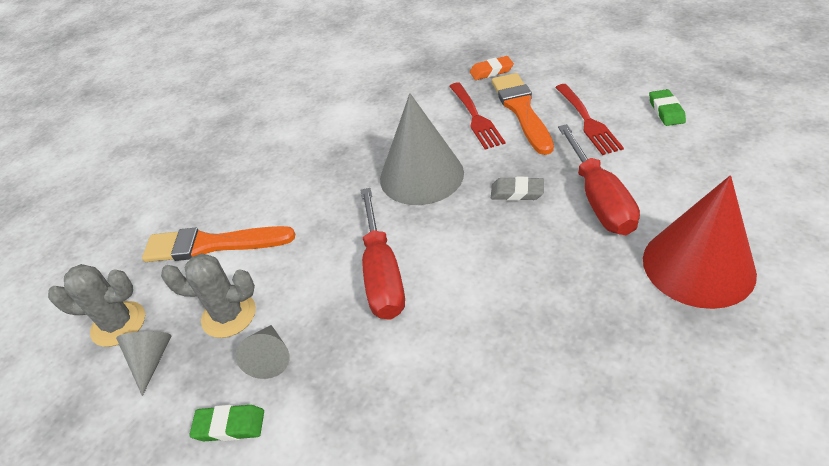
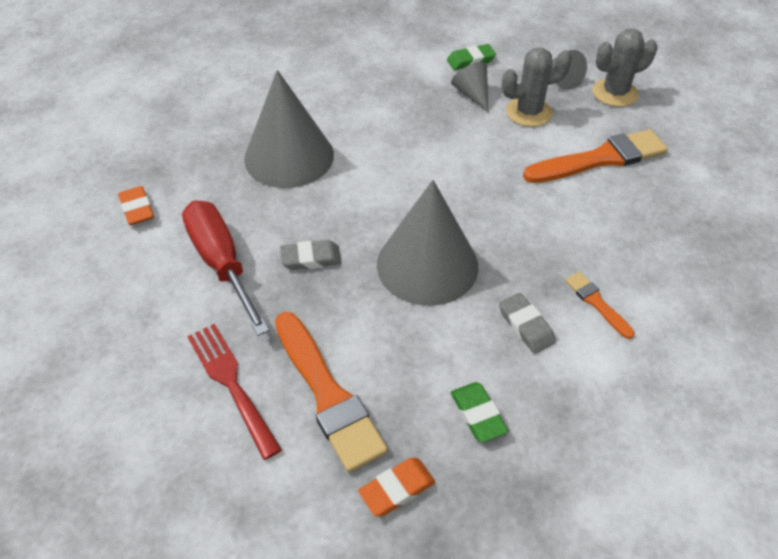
camera: 155 degrees right, 5 degrees up
(318, 137) = (596, 303): none -> orange brush
(374, 130) = (526, 326): none -> grey eraser
(382, 273) = (418, 160): red screwdriver -> none
(475, 117) = (391, 370): red fork -> none
(522, 304) = (289, 156): none -> grey cone
(666, 111) = (119, 419): green eraser -> green eraser (478, 414)
(698, 265) = (137, 209): red cone -> orange eraser

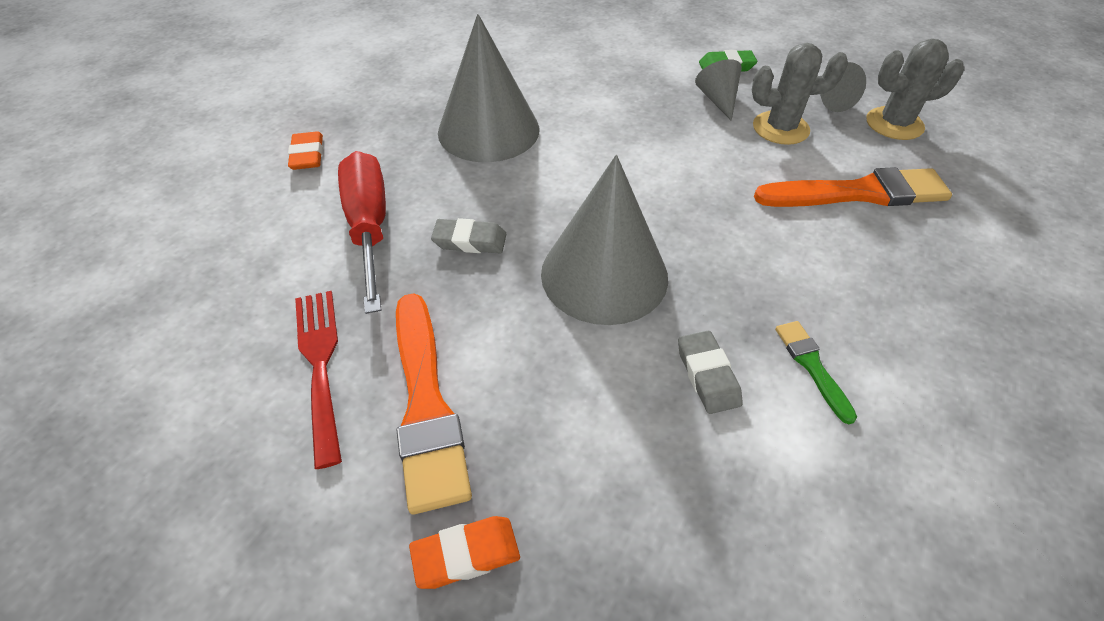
camera: 15 degrees right, 0 degrees up
(478, 414) = (608, 478): green eraser -> none
(596, 303) = (812, 366): orange brush -> green brush

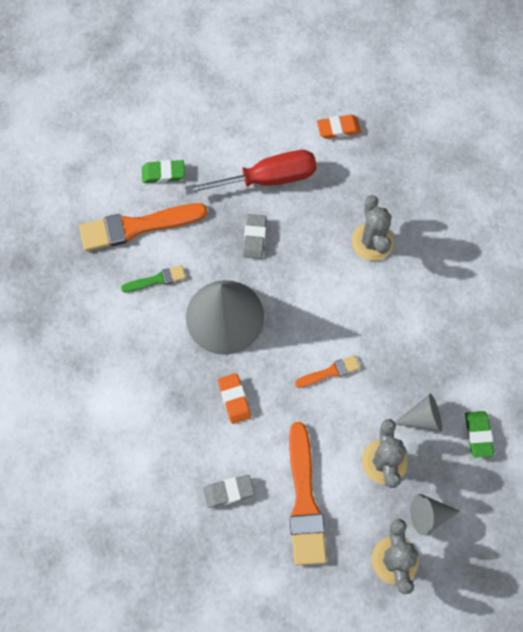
camera: 90 degrees right, 20 degrees up
(320, 365) = (163, 173): red fork -> green eraser
(466, 554) = (61, 251): orange eraser -> orange eraser (234, 399)
(488, 130) = (372, 242): grey cone -> grey cactus
(675, 168) = (330, 372): none -> orange brush
(707, 375) = (149, 367): grey eraser -> grey eraser (228, 492)
(812, 366) = (152, 425): green brush -> green brush (157, 280)

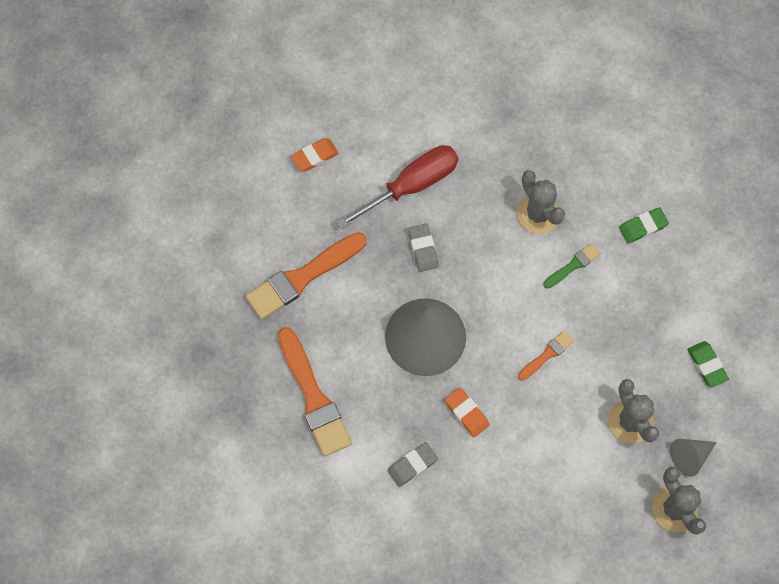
camera: 20 degrees left, 0 degrees up
(157, 280) = (344, 323): green brush -> green brush (573, 265)
(163, 173) = (306, 214): green eraser -> green eraser (643, 227)
(228, 492) = (496, 502): grey eraser -> grey eraser (412, 465)
(304, 500) = (570, 485): orange brush -> orange brush (313, 397)
(338, 128) = (461, 111): orange eraser -> orange eraser (314, 156)
(422, 418) = (650, 368): grey cone -> none

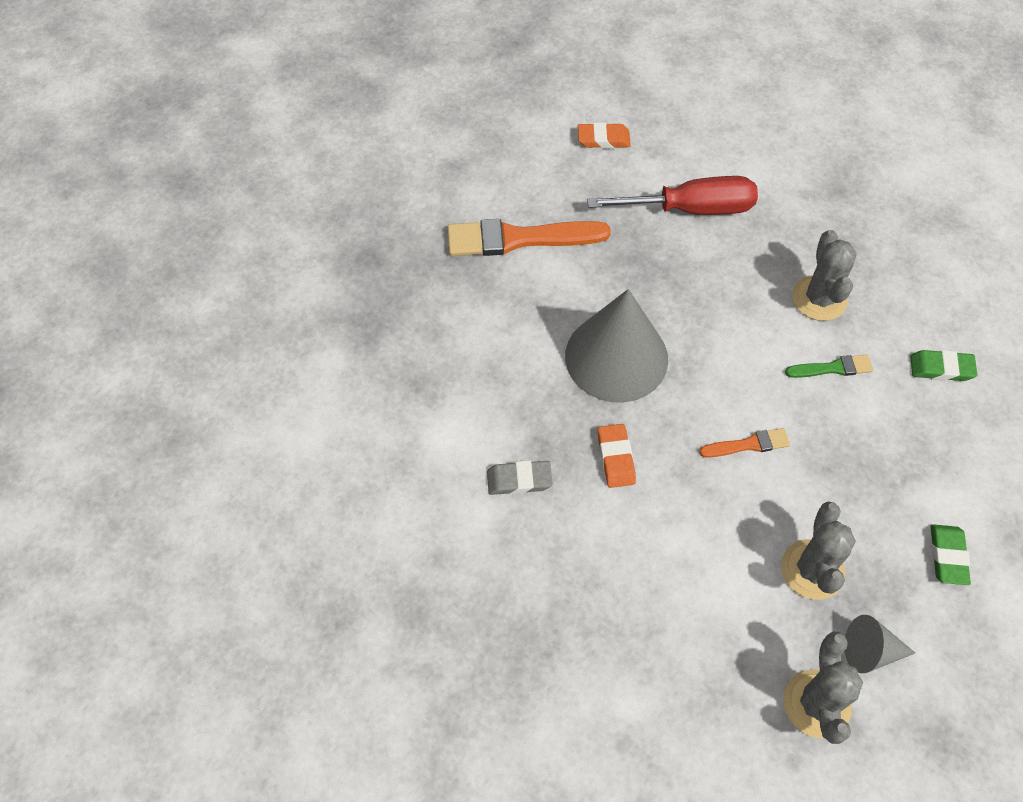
camera: 30 degrees right, 10 degrees down
(313, 397) = (455, 355): orange brush -> none
(423, 249) = (666, 272): grey eraser -> none

